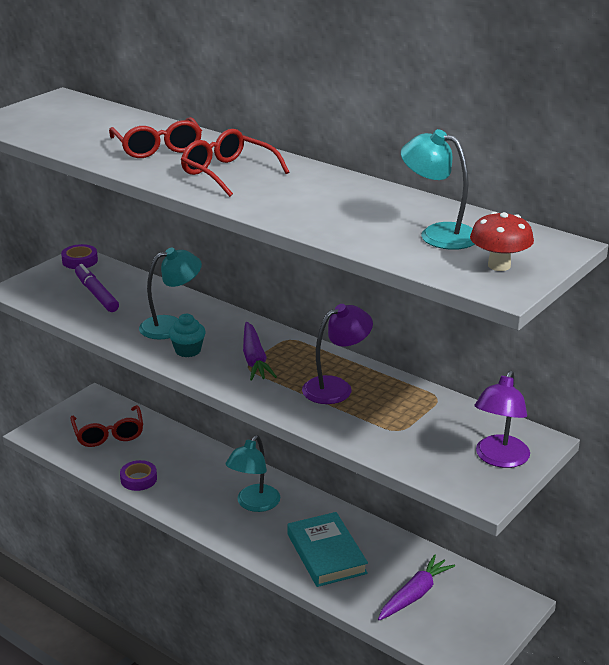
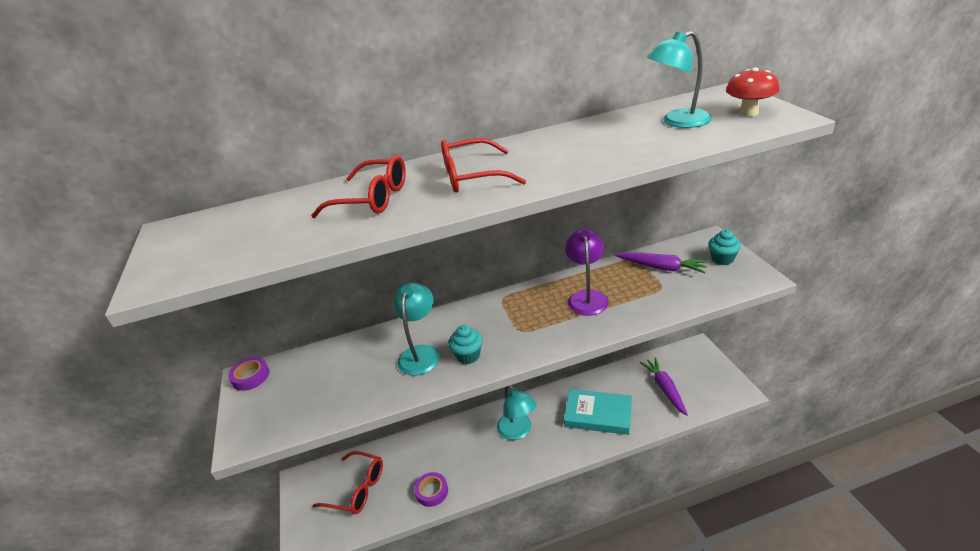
camera: 50 degrees left, 5 degrees up
(96, 294) = (319, 383): purple marker -> none
(254, 359) = (515, 324): purple carrot -> purple carrot (662, 268)
(499, 459) = (722, 259): purple lamp -> turquoise cupcake

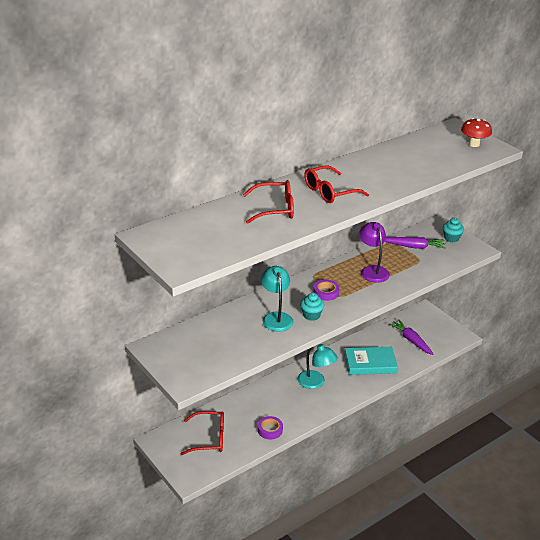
camera: 25 degrees left, 0 degrees up
(251, 377) = (155, 347): purple tape -> purple tape (326, 292)
(678, 122) = (435, 150): turquoise lamp -> none

